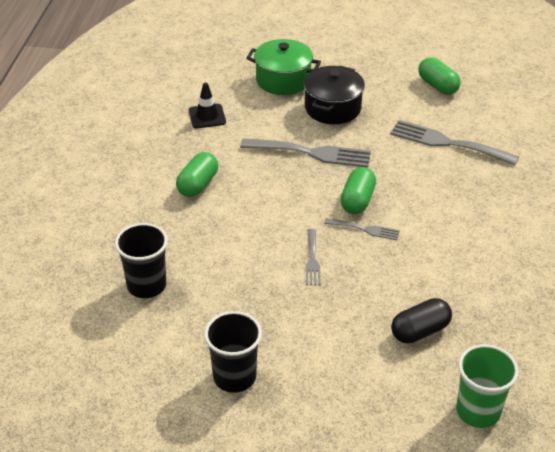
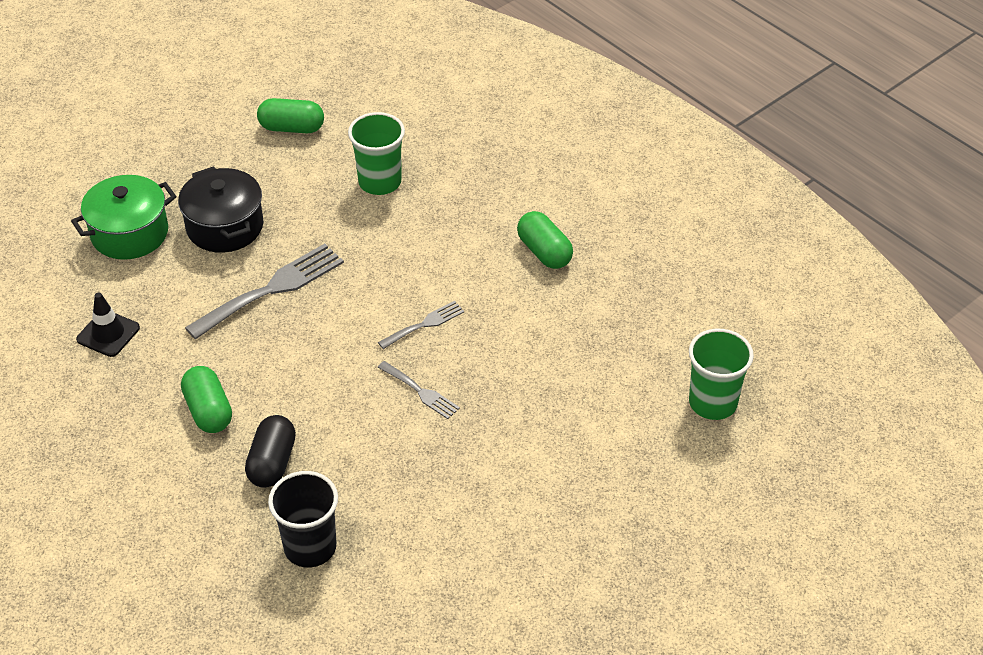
camera: 50 degrees left, 5 degrees up
(234, 377) = (506, 551): black cup -> none
(357, 200) = (380, 303): green capsule -> green capsule (544, 252)
(420, 331) = (589, 376): black capsule -> black capsule (272, 463)
(447, 143) = (380, 182): grey fork -> green cup

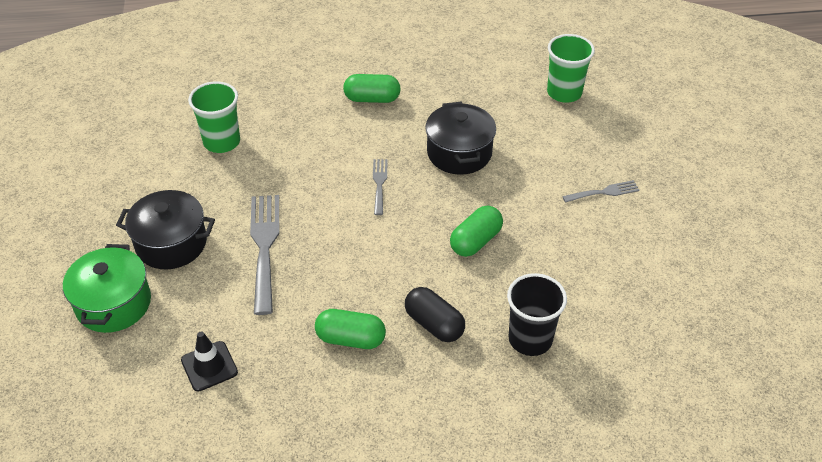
camera: 55 degrees left, 0 degrees up
(292, 128) = (112, 160): green capsule -> green capsule (475, 241)
(421, 392) = (438, 215): grey fork -> grey fork (604, 192)
(526, 362) = (459, 153): none -> black pot

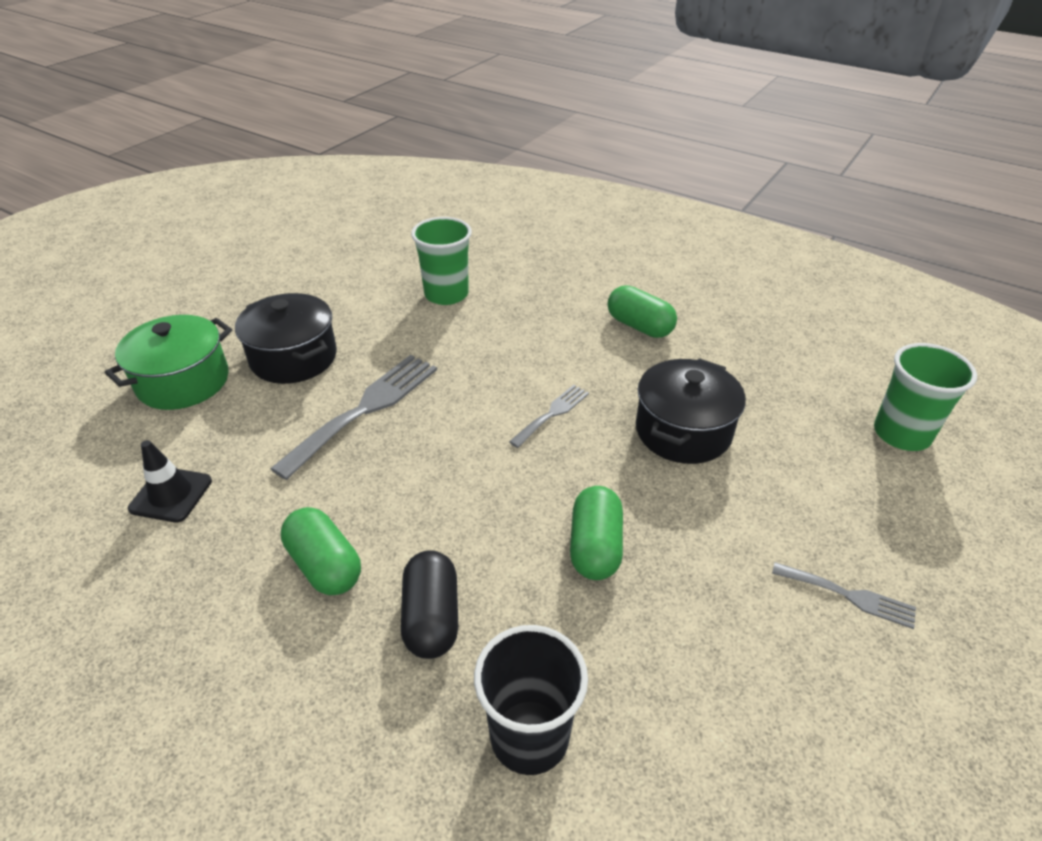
camera: 40 degrees right, 5 degrees down
(475, 241) = (595, 547): green capsule -> green capsule turned 75 degrees counterclockwise

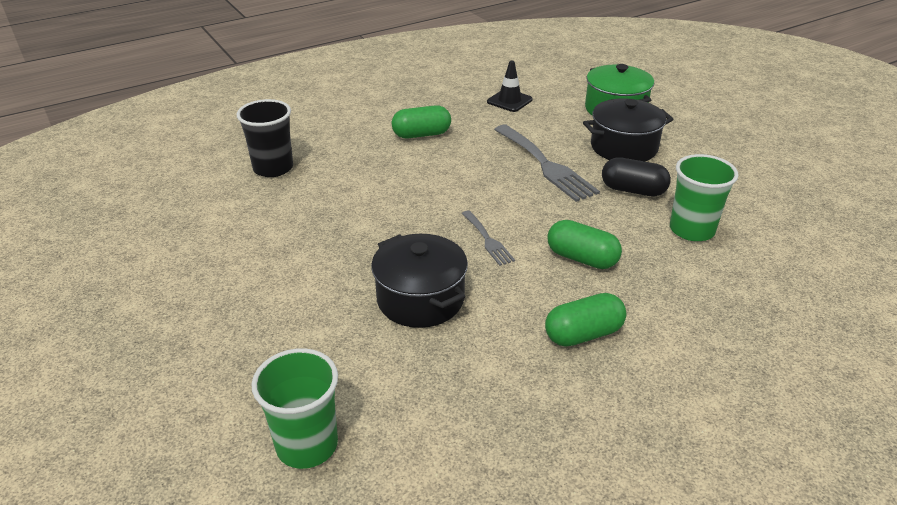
camera: 115 degrees right, 5 degrees down
(431, 617) = (360, 157): black capsule -> black capsule (633, 190)
(595, 547) = (354, 219): green capsule -> green capsule (582, 258)
(849, 596) = (219, 307): grey fork -> none

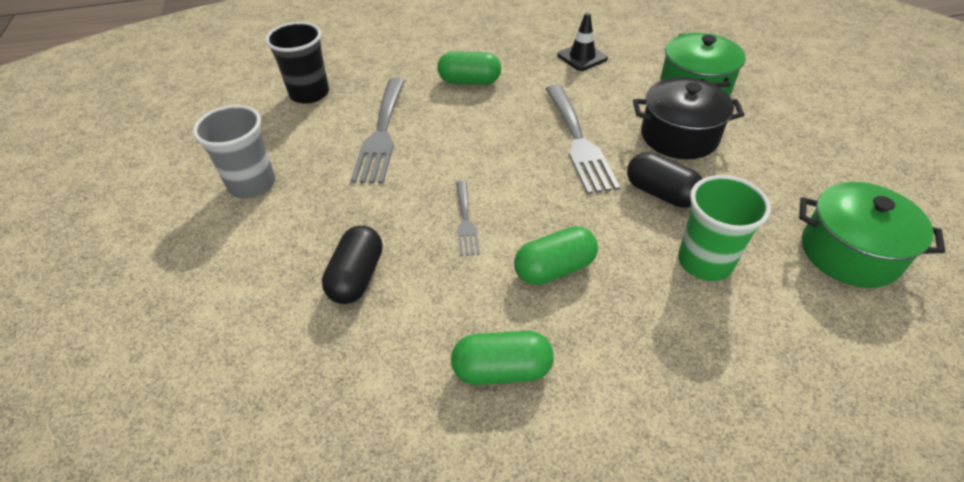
camera: 20 degrees right, 10 degrees up
(270, 250) = (252, 184): none -> grey cup
(307, 445) = (148, 423): green cup -> none
(367, 189) = (381, 134): none -> grey fork
(420, 299) = (357, 277): black pot -> black capsule
(582, 258) = (554, 269): green capsule -> green capsule turned 75 degrees counterclockwise
(788, 203) = (849, 252): none -> green pot

